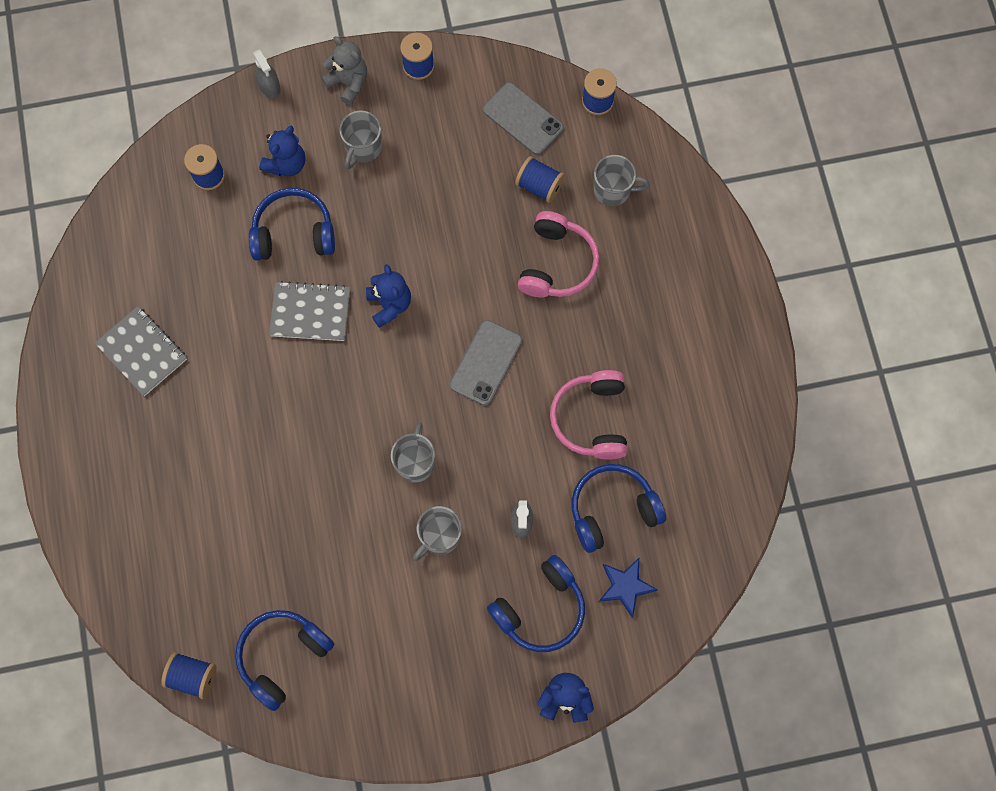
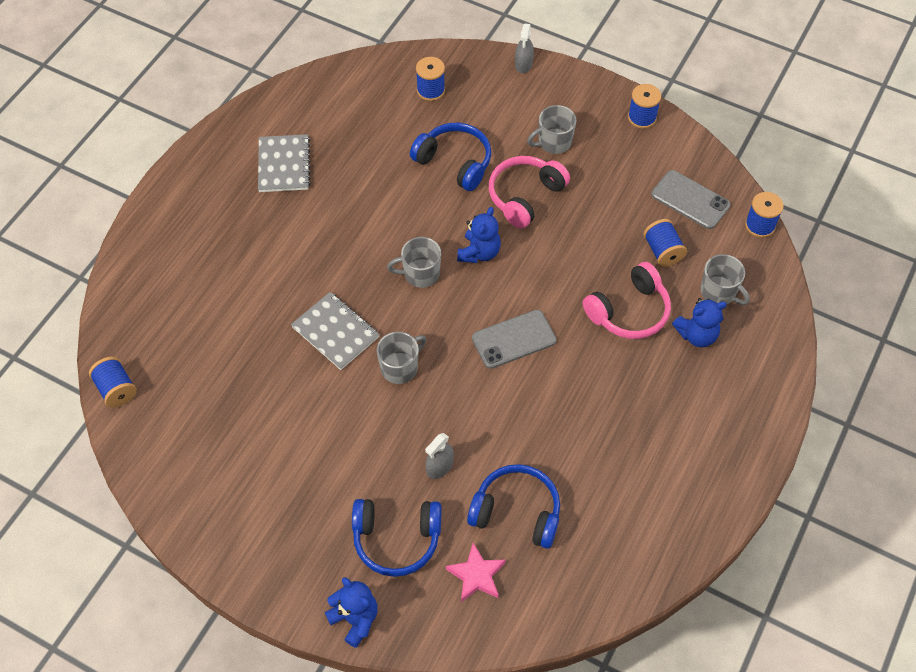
camera: 40 degrees right, 15 degrees down
(282, 656) = (186, 424): blue headphones -> none
(286, 164) = (490, 117): blue teddy bear -> blue teddy bear (697, 335)
(310, 312) = (418, 219): grey notebook -> grey notebook (335, 332)
(348, 83) = (581, 96): grey teddy bear -> none
(439, 536) = (370, 430): grey mug -> grey mug (420, 274)
(523, 119) = (690, 200): grey phone -> grey phone turned 45 degrees counterclockwise
(591, 419) = (559, 436): pink headphones -> pink headphones (525, 196)
(625, 586) = (476, 575): blue star -> pink star

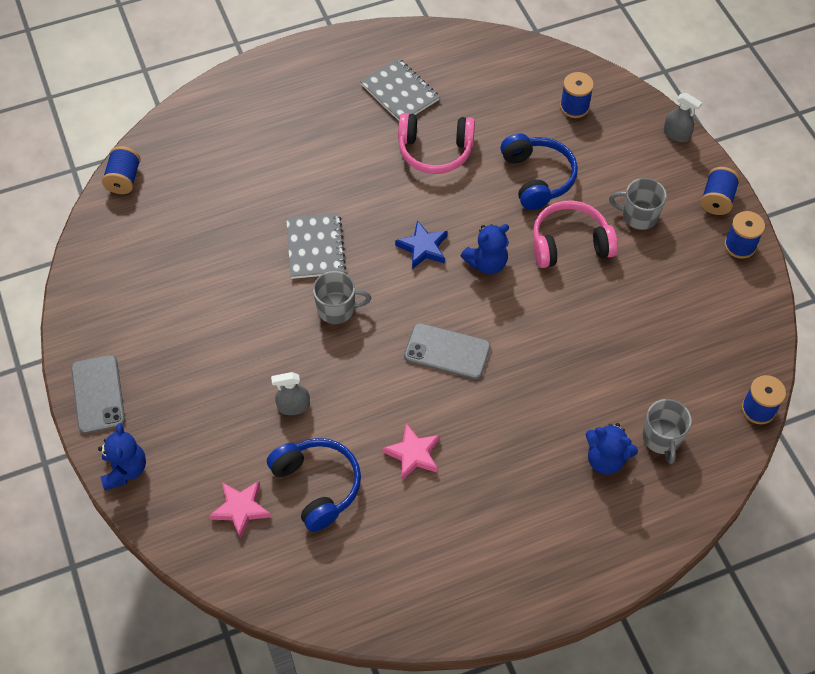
camera: 40 degrees right, 0 degrees up
(284, 165) = (399, 92): grey notebook -> grey notebook turned 75 degrees counterclockwise
(396, 539) = (209, 436): blue headphones -> none
(420, 274) = (423, 248): grey mug -> blue star
(523, 64) = (676, 134): grey spray bottle -> grey spray bottle turned 105 degrees counterclockwise
(563, 433) = (413, 454): none -> pink star
(629, 311) = (565, 398): pink headphones -> pink headphones (435, 151)
(663, 251) = (645, 369): blue spool -> blue spool (717, 200)
(690, 200) = (714, 344): grey phone -> grey phone (98, 394)

